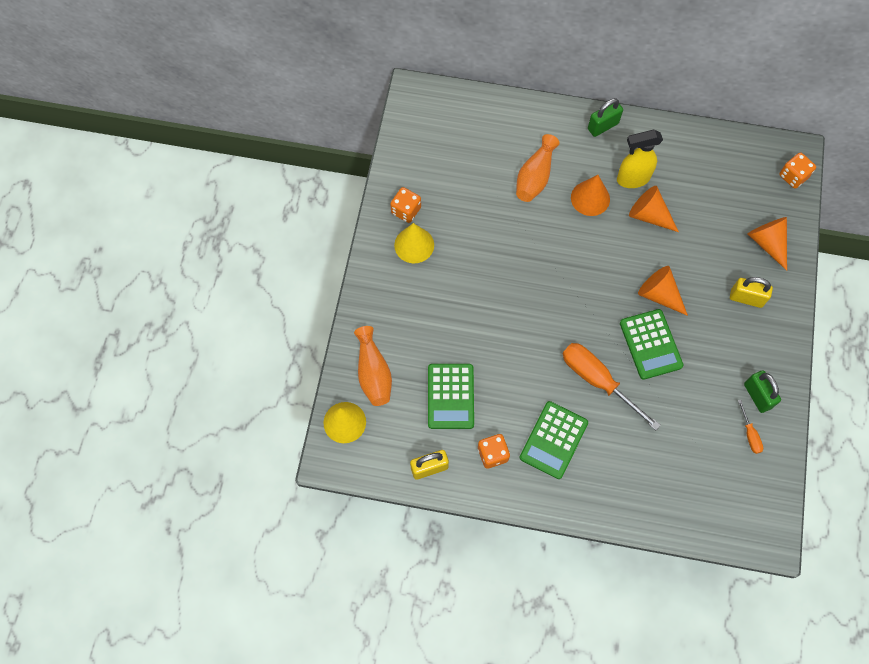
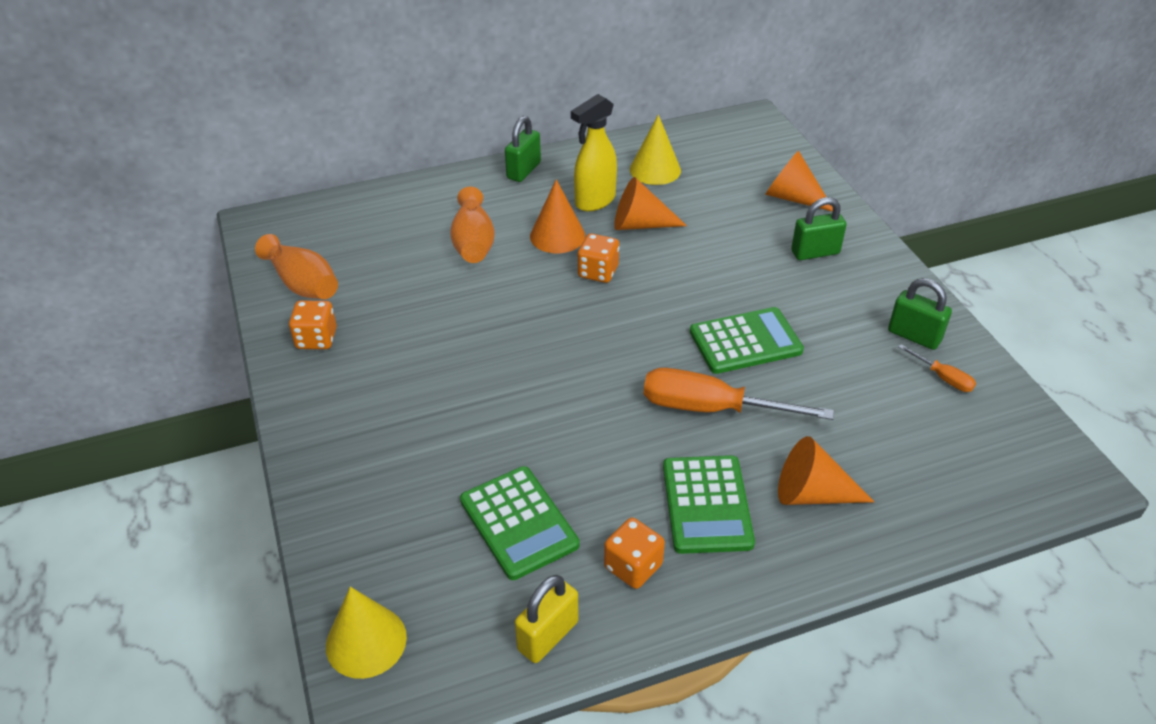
camera: 30 degrees left, 25 degrees down
(373, 373) = (377, 549): orange vase -> orange vase (302, 284)
(414, 245) = (350, 370): yellow cone -> yellow cone (655, 170)
(650, 344) = (745, 341): green calculator -> green calculator turned 60 degrees counterclockwise
(659, 294) = (713, 290): orange cone -> orange cone (812, 494)
(746, 298) = (815, 252): yellow padlock -> green padlock
(793, 176) = (768, 137): orange dice -> orange dice (598, 272)

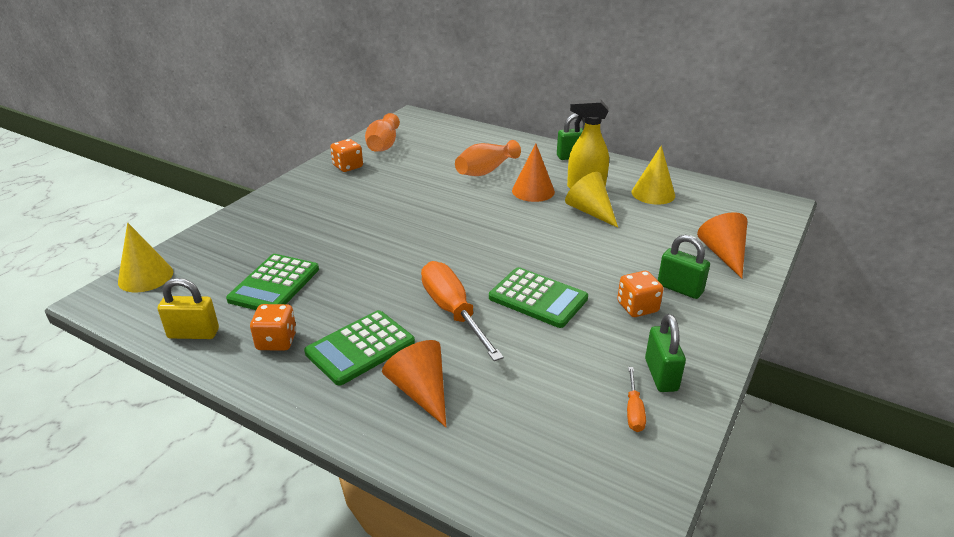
camera: 50 degrees right, 10 degrees down
(598, 272) = (522, 217): orange dice -> orange dice (637, 307)
(640, 224) = (590, 211): orange cone -> yellow cone

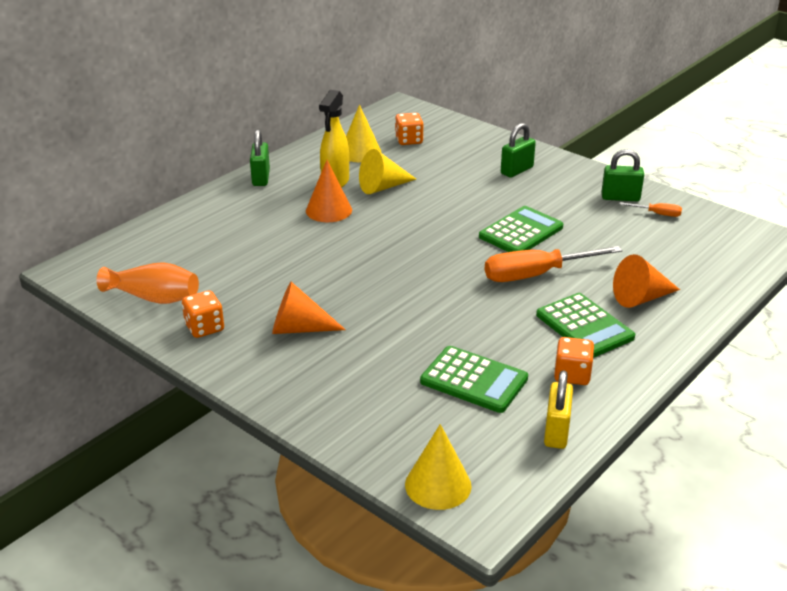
camera: 80 degrees left, 0 degrees up
(486, 171) = (268, 232): orange vase -> none
(637, 307) = (539, 192): orange dice -> orange dice (409, 140)
(723, 254) = (471, 144): orange cone -> orange cone (299, 328)

